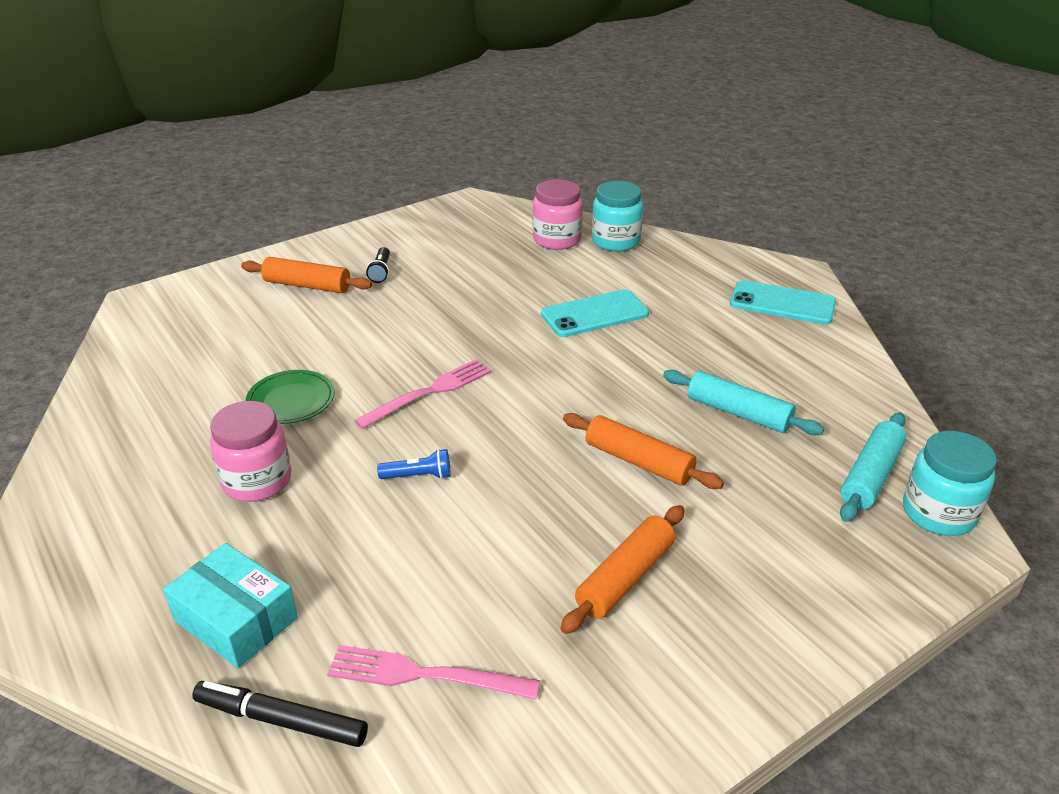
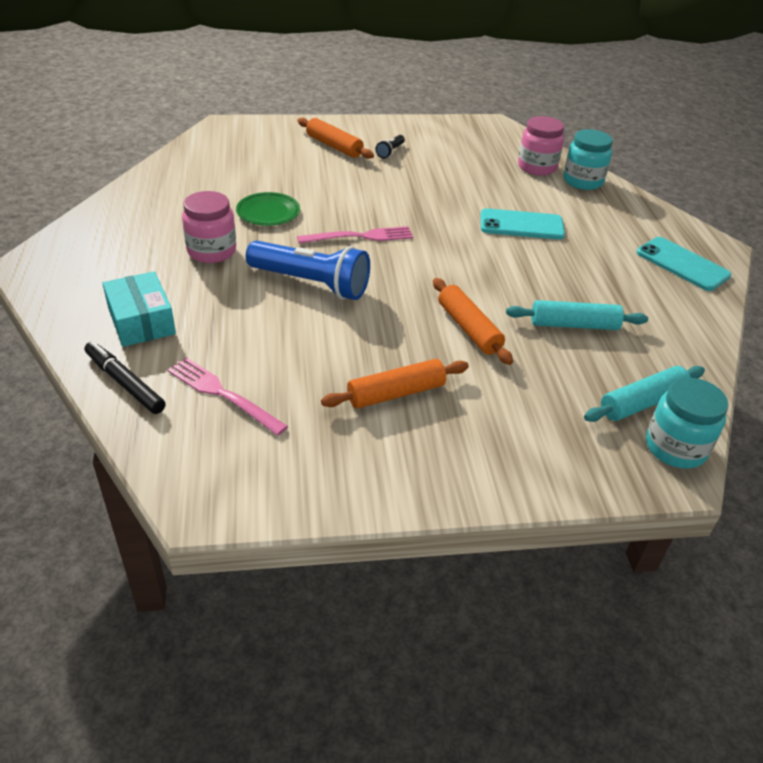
camera: 25 degrees right, 5 degrees up
(418, 476) = (311, 283): blue flashlight -> blue flashlight, size x2.33
(738, 413) = (574, 325): turquoise rolling pin -> turquoise rolling pin turned 60 degrees counterclockwise

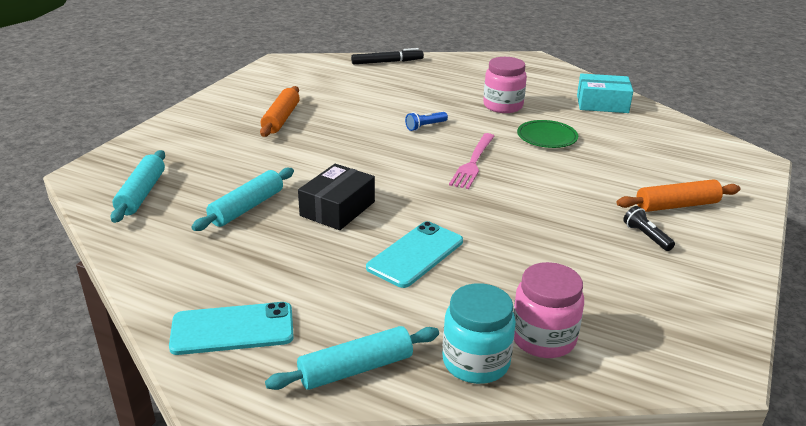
camera: 125 degrees right, 10 degrees down
(141, 321) = (439, 74): turquoise box -> turquoise box (602, 104)
(222, 394) = (347, 79): pink fork -> none
(311, 283) = (425, 126): blue flashlight -> blue flashlight, size x0.43
(469, 328) = (303, 163): orange rolling pin -> none
(514, 278) = (337, 209): none -> black box
(641, 212) = (356, 369): none -> turquoise rolling pin
(675, 447) = (96, 185): turquoise jar -> none

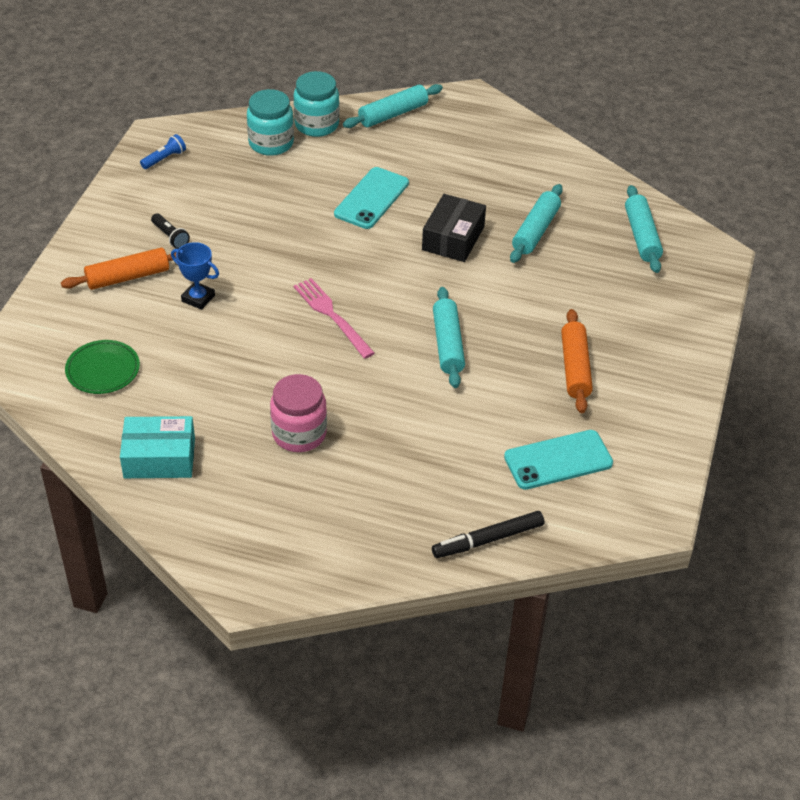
camera: 170 degrees right, 15 degrees up
(232, 329) = (484, 130): turquoise phone -> turquoise phone (558, 460)
(376, 138) = (448, 344): none -> turquoise rolling pin
(425, 126) = (395, 374): blue flashlight -> blue flashlight (164, 159)
(473, 163) = (331, 315): pink fork -> pink fork turned 45 degrees counterclockwise
(543, 338) = (271, 143): pink jar -> turquoise jar
(547, 137) = (245, 371): green plate -> green plate (103, 370)
(599, 184) = (198, 298): none -> blue trophy

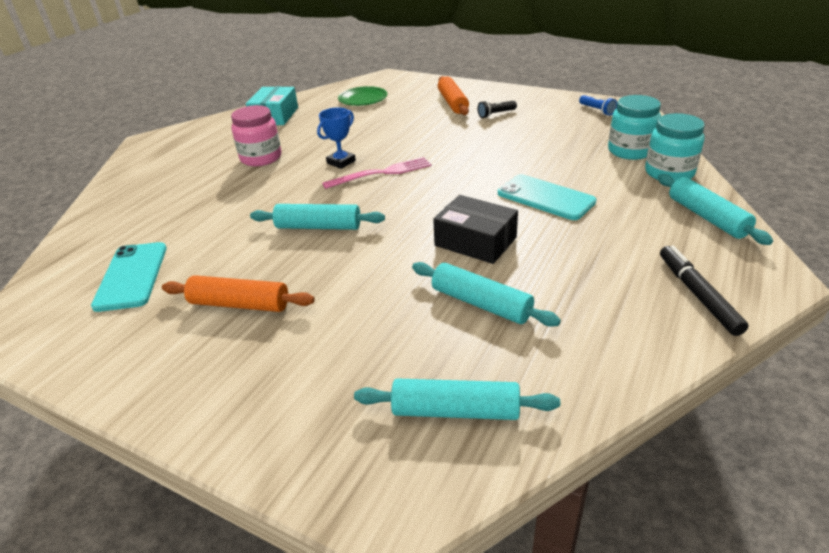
camera: 105 degrees right, 10 degrees down
(198, 298) = (422, 124): blue trophy -> blue trophy (341, 162)
(488, 540) = (88, 229): black marker -> black marker (697, 294)

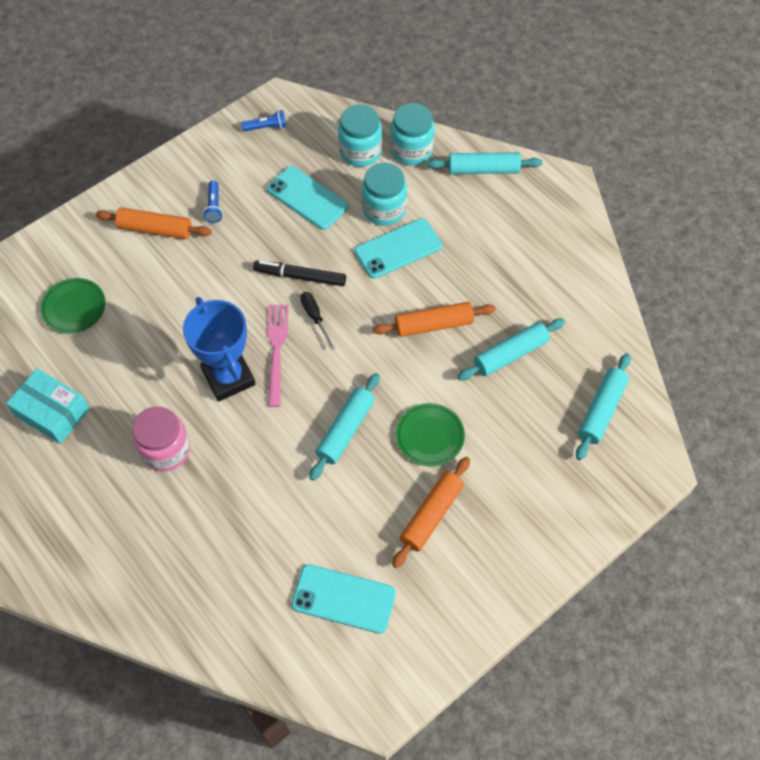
camera: 70 degrees left, 25 degrees up
(337, 276) = (430, 436): none -> green plate
(341, 162) = (228, 377): blue trophy -> blue trophy, size x1.77
(429, 180) = (315, 317): none -> black screwdriver
(475, 241) = (433, 325): black box -> orange rolling pin
(496, 114) = (214, 207): black flashlight -> blue flashlight
(549, 143) = (307, 198): none -> turquoise phone
(582, 178) = (384, 209): none -> turquoise jar
(697, 294) = (560, 232): black marker -> black marker (300, 277)

